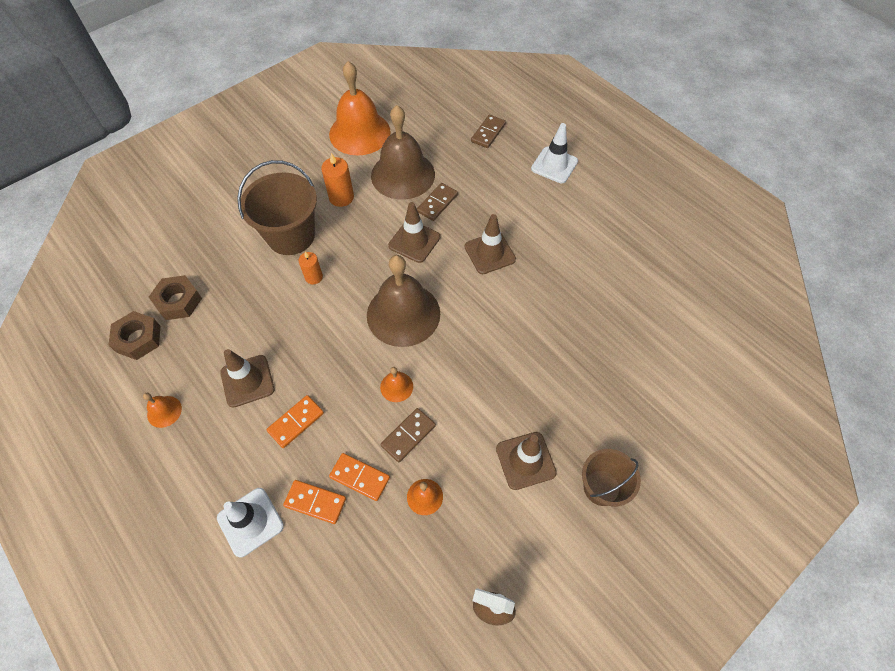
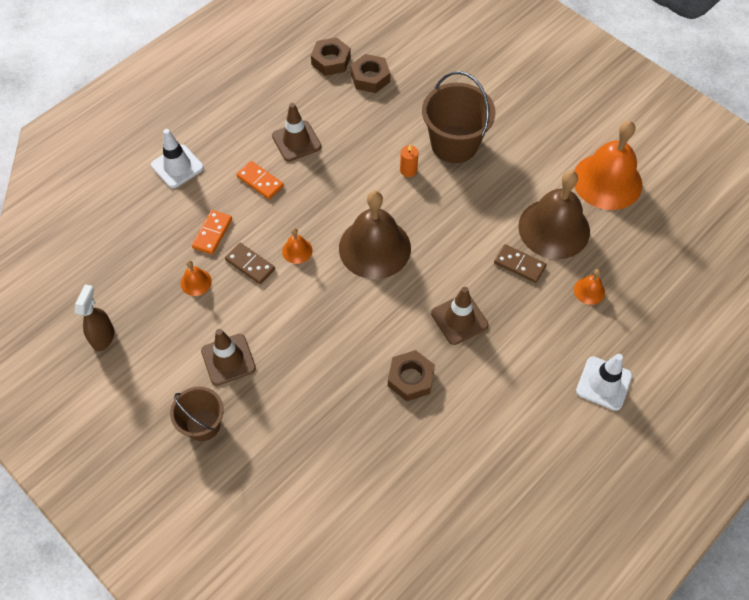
camera: 85 degrees right, 0 degrees up
(164, 411) = (266, 93): orange bell -> orange bell (589, 291)
(315, 502) = (192, 206): orange domino -> none
(341, 197) = (511, 178): orange candle -> none
(414, 241) = (464, 248): brown traffic cone -> none
(488, 133) = (640, 309): brown domino -> none
(549, 296) = (410, 378): none -> brown nut

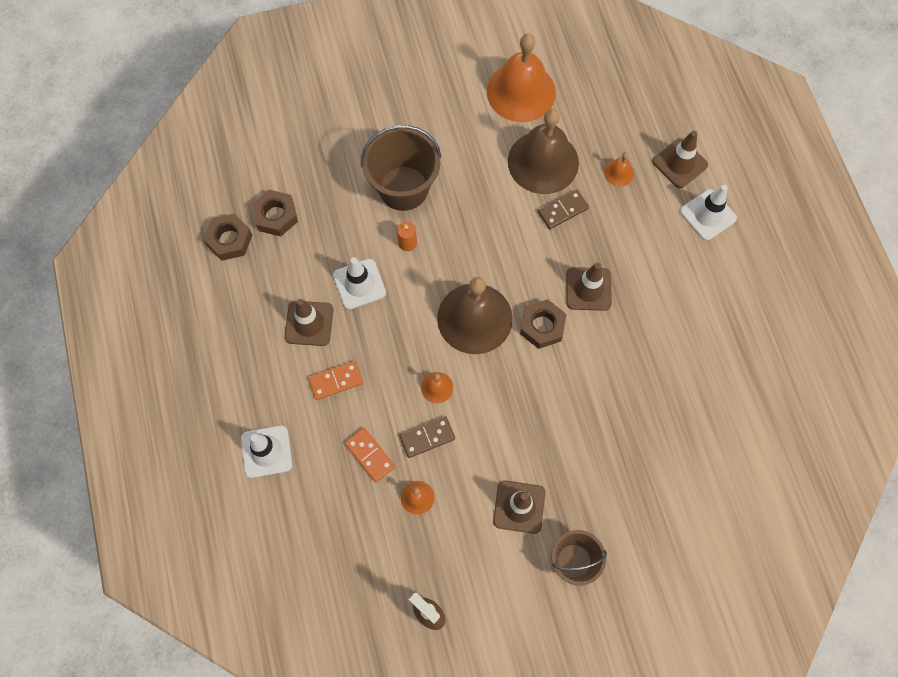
camera: 60 degrees left, 10 degrees up
(350, 156) = (359, 284): none -> white traffic cone
(410, 378) = (623, 360): brown nut -> brown nut (542, 326)
(638, 335) = (679, 163): none -> brown traffic cone

